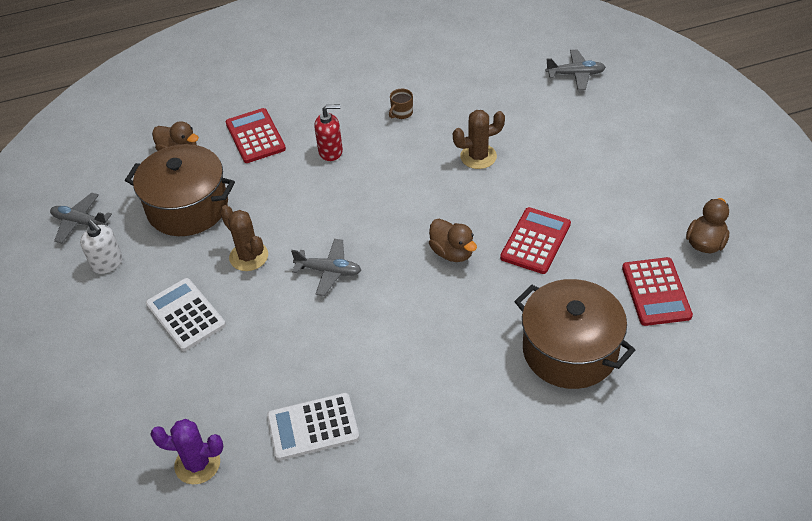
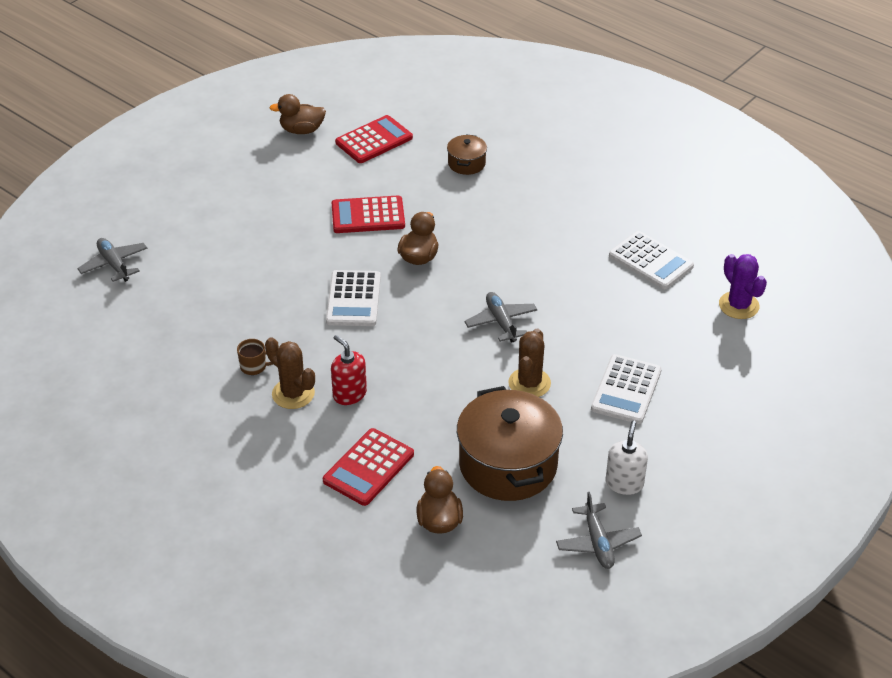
camera: 125 degrees left, 5 degrees down
(431, 191) = (353, 299): none -> white calculator
(478, 156) = (284, 286): brown cactus -> brown cactus (293, 394)
(570, 350) = (466, 163): brown pot -> brown pot, size x0.47

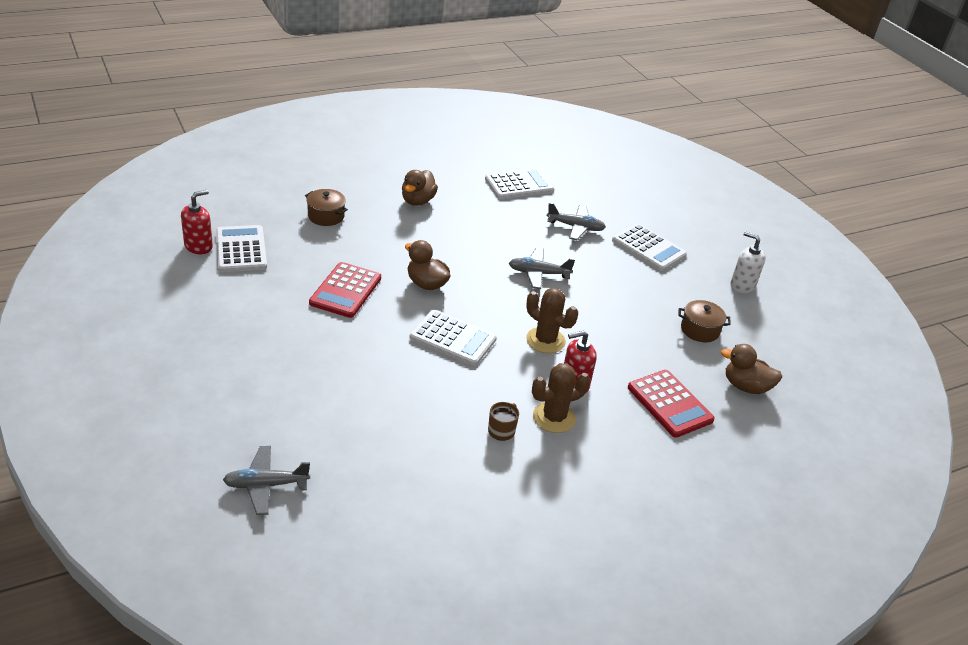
camera: 70 degrees left, 5 degrees down
(302, 130) = (178, 284): brown duck -> brown duck (417, 201)
(358, 118) = (198, 246): none -> red soap dispenser
(374, 140) = (241, 249): red calculator -> white calculator
(508, 464) = (700, 330): brown pot -> brown pot, size x0.47
(529, 383) = (617, 287): brown cactus -> brown cactus (545, 340)
(597, 543) = (795, 319): grey plane -> grey plane (575, 227)
(738, 305) = (591, 172): purple cactus -> none

